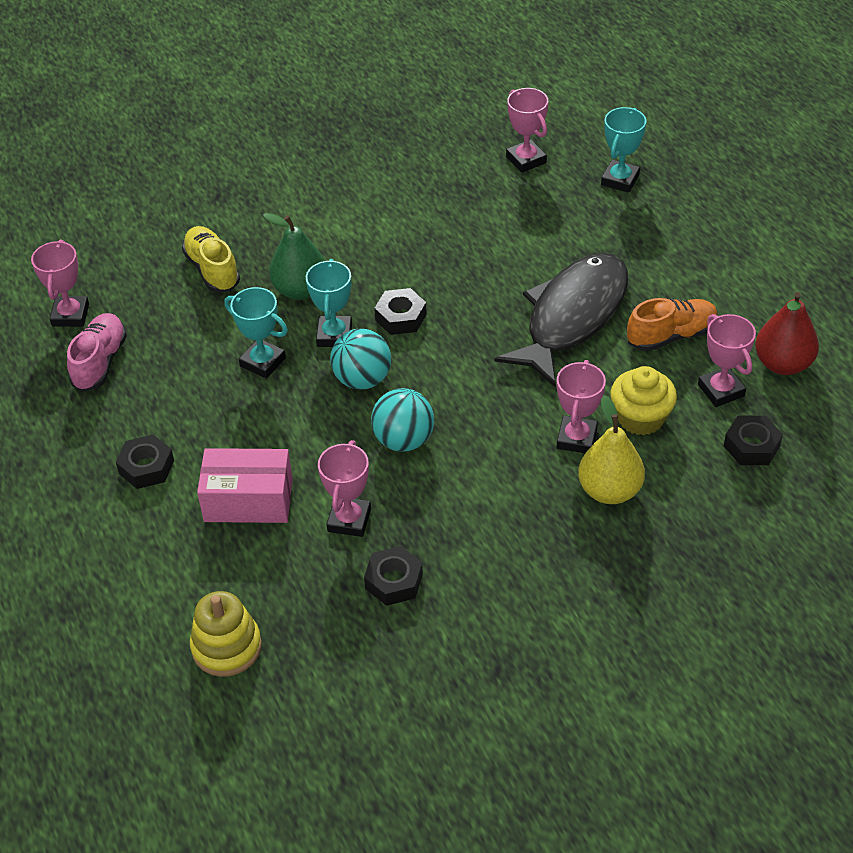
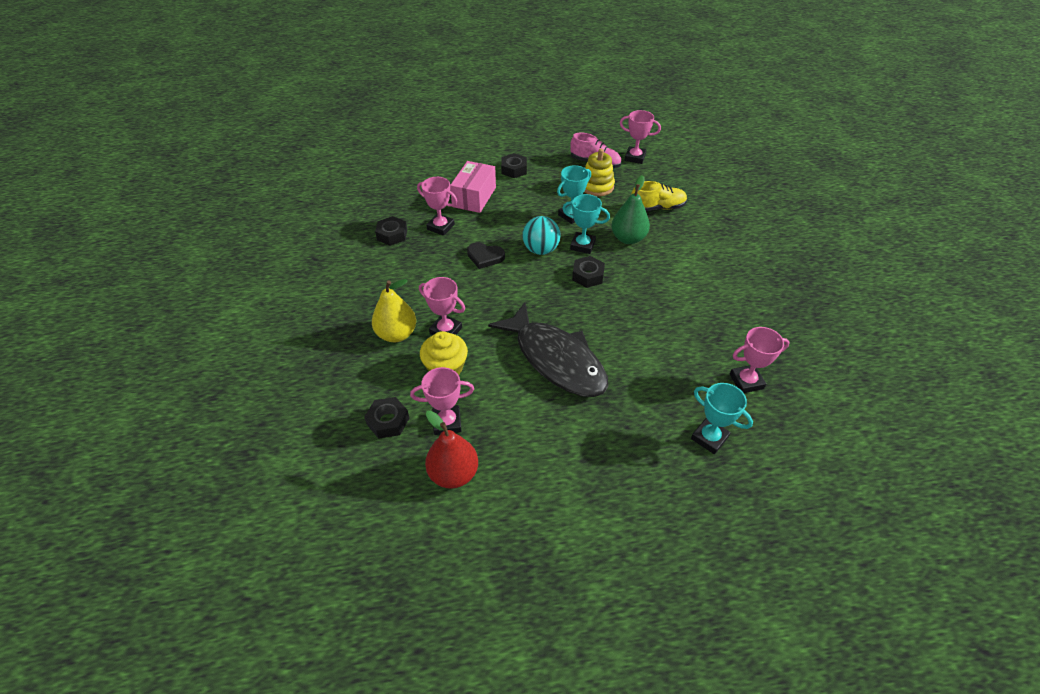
camera: 105 degrees right, 0 degrees up
(226, 647) = (392, 179): yellow stacking toy -> yellow stacking toy (597, 186)
(403, 440) = (485, 257): turquoise ball -> black heart
(671, 335) = (514, 411): orange shoe -> none

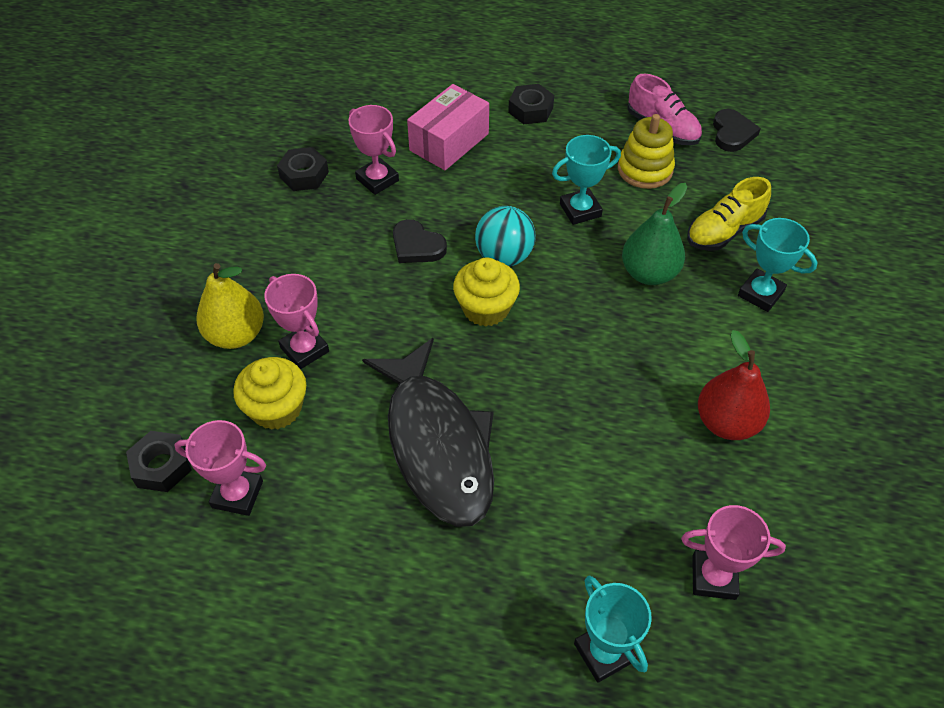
camera: 20 degrees right, 5 degrees up
(453, 473) = (208, 576): red pear -> red pear (726, 422)
(545, 280) = (486, 308): none -> yellow cupcake
(582, 245) = (571, 266): turquoise trophy -> turquoise trophy (760, 293)
(588, 276) = (554, 319): black nut -> none
(635, 157) = (732, 133): pink trophy -> black heart
(657, 208) = (724, 231): yellow shoe -> yellow shoe turned 135 degrees clockwise

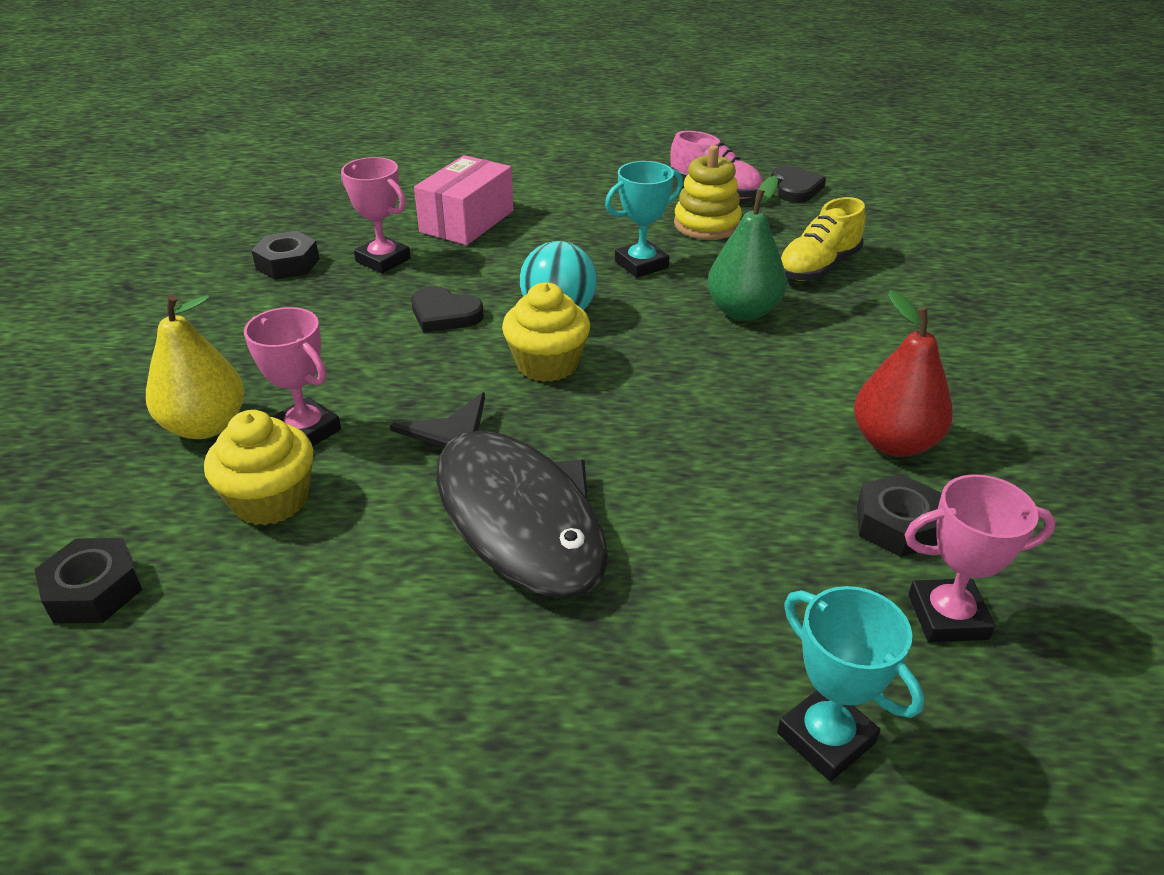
camera: 10 degrees left, 15 degrees down
(237, 494) = (217, 610): pink trophy -> none
(530, 110) = (558, 188): black nut -> black nut (897, 525)
(760, 293) = (883, 316): turquoise trophy -> none

